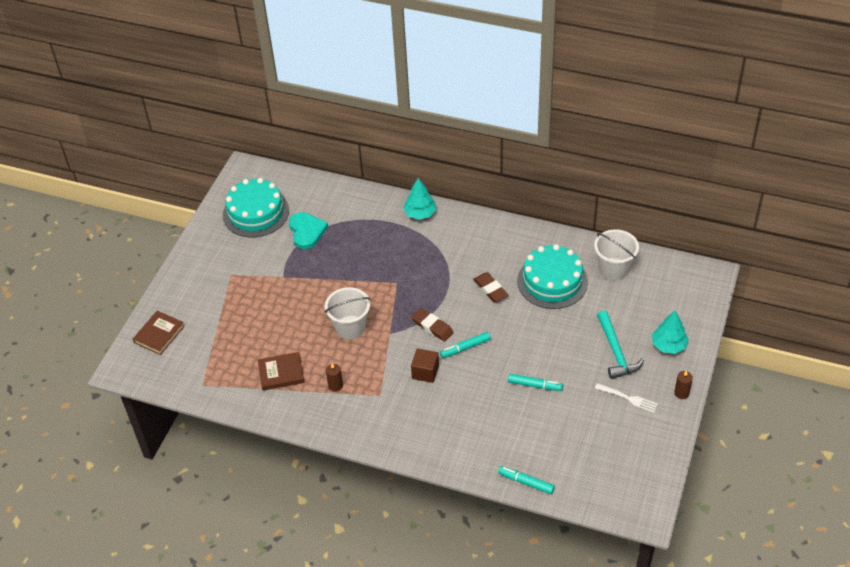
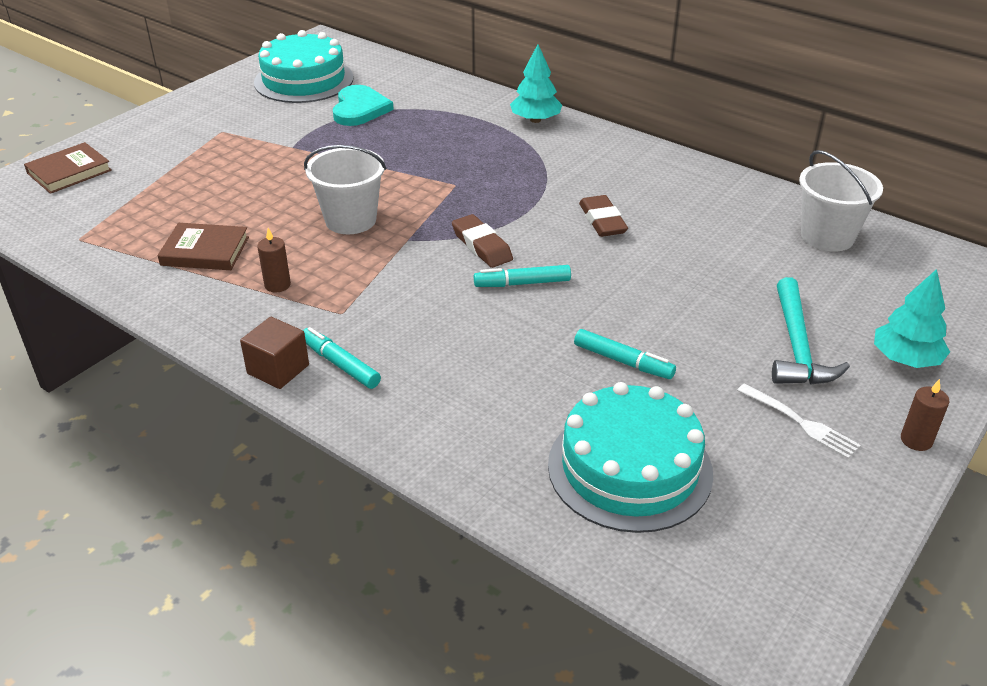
camera: 15 degrees right, 10 degrees down
(425, 372) = (436, 300): brown cube -> brown cube (278, 369)
(526, 482) = (536, 513): turquoise marker -> turquoise marker (340, 364)
(552, 281) = (712, 231): turquoise cake -> turquoise cake (629, 468)

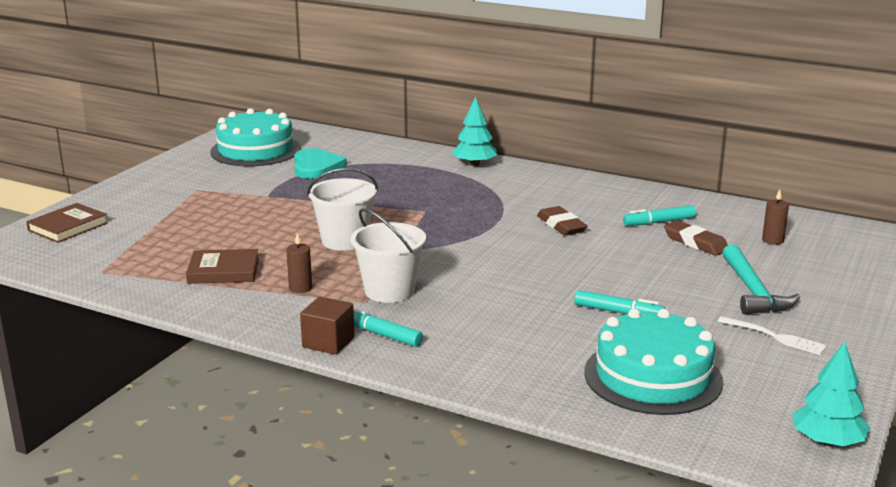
camera: 10 degrees left, 15 degrees down
(481, 246) = (466, 249): brown eraser -> brown eraser (695, 242)
(522, 283) = (512, 270): turquoise marker -> turquoise marker (659, 222)
(827, 236) = (748, 222): white bucket -> white bucket (389, 291)
(905, 359) = (840, 292): turquoise tree -> turquoise tree (827, 441)
(916, 440) = (867, 339): brown candle -> brown candle (772, 240)

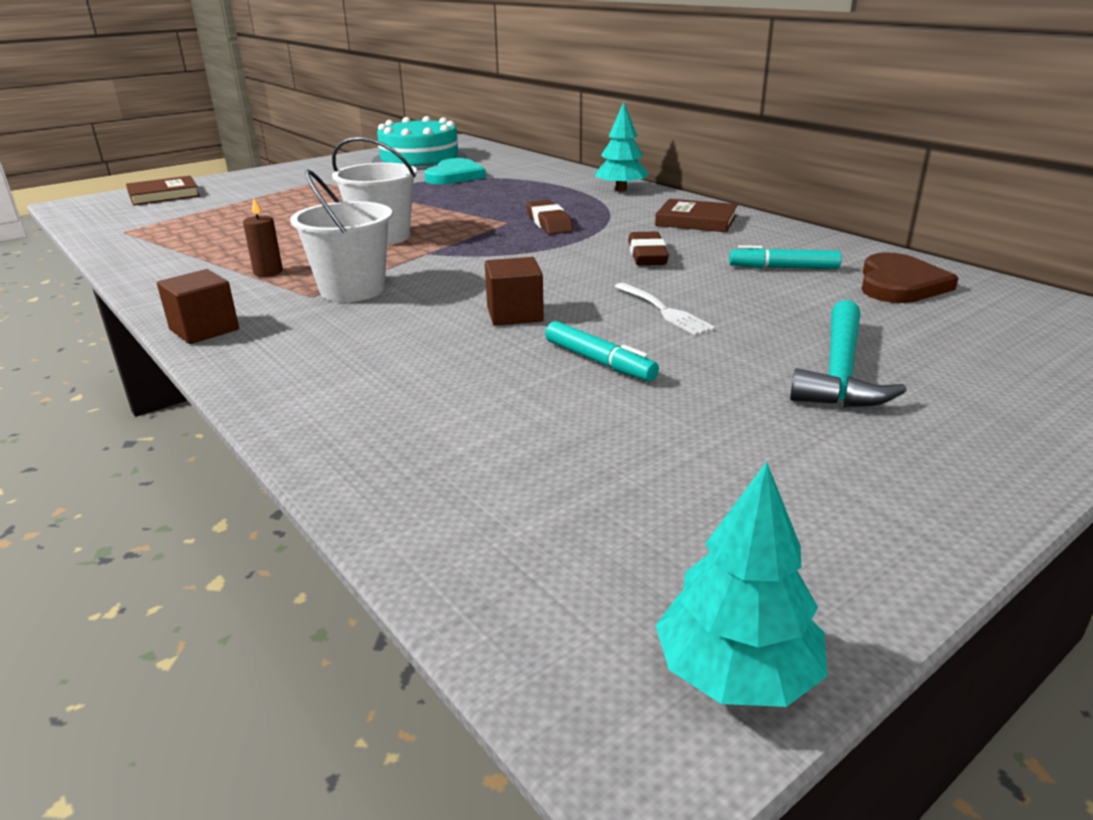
camera: 25 degrees right, 5 degrees up
(223, 271) = (225, 246): brown book -> brown book (696, 221)
(381, 334) = (272, 332): turquoise marker -> none
(528, 289) = (514, 314): none -> brown cube
(653, 376) = (541, 461): turquoise cake -> none
(695, 242) = (811, 297): brown eraser -> brown eraser (549, 223)
(737, 223) = (900, 284): none -> brown heart
(772, 240) = (938, 311): brown candle -> none
(774, 337) = (813, 444): white fork -> white fork (663, 310)

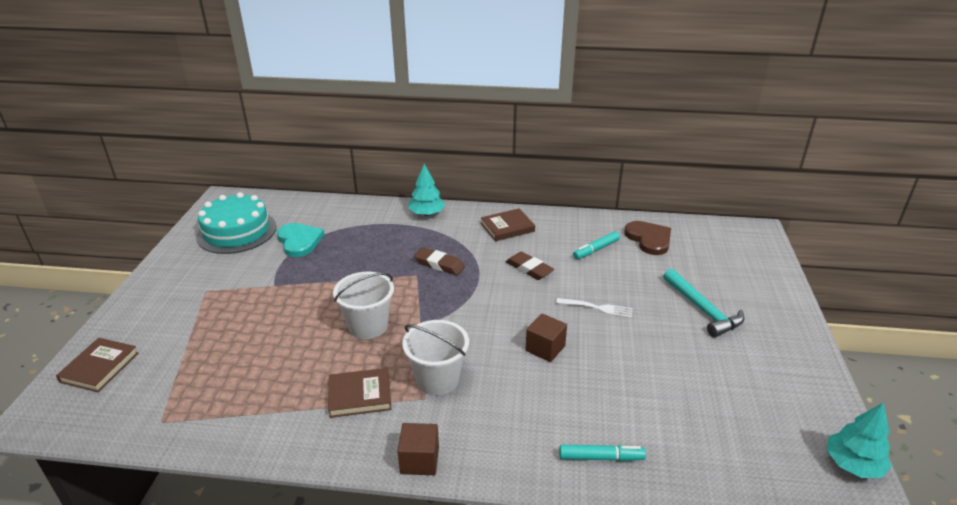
camera: 45 degrees left, 5 degrees up
(268, 272) = (360, 395): brown candle -> brown book
(599, 362) = (626, 358): turquoise marker -> turquoise marker (601, 457)

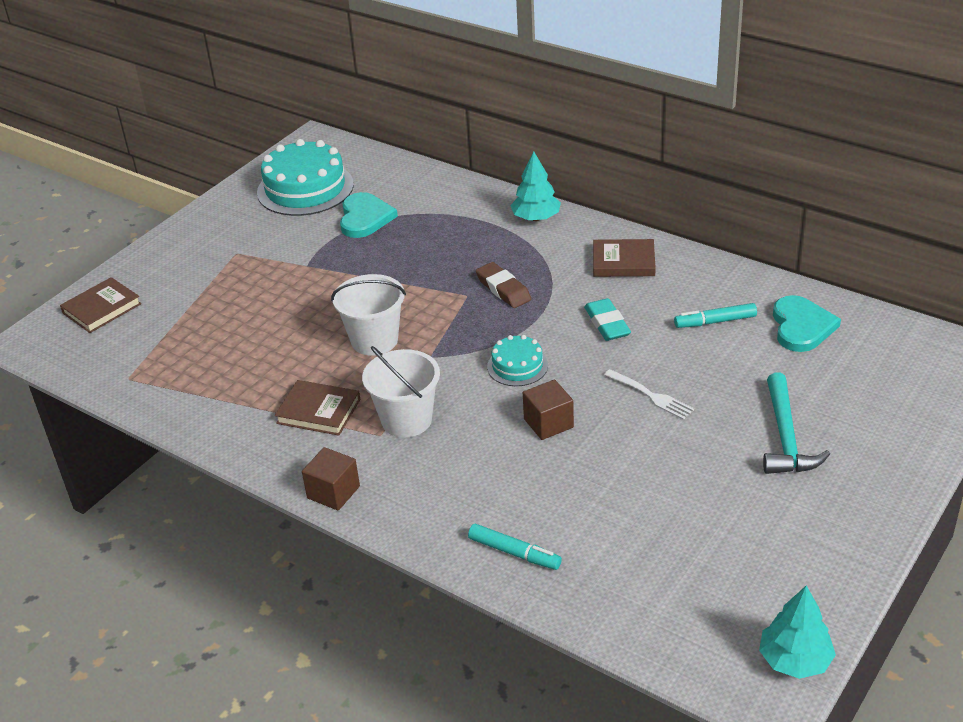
camera: 30 degrees right, 5 degrees up
(491, 314) = (517, 366): none -> turquoise cake
(529, 269) = (607, 324): brown eraser -> turquoise eraser
(649, 239) = (801, 326): brown heart -> turquoise heart

